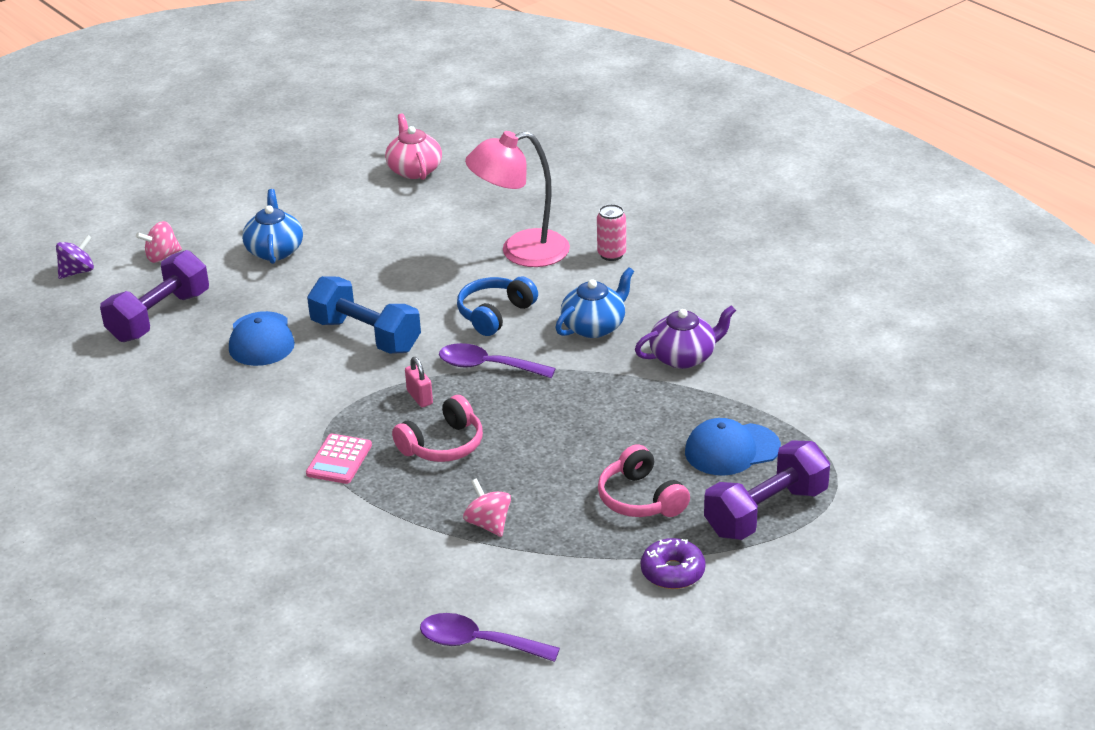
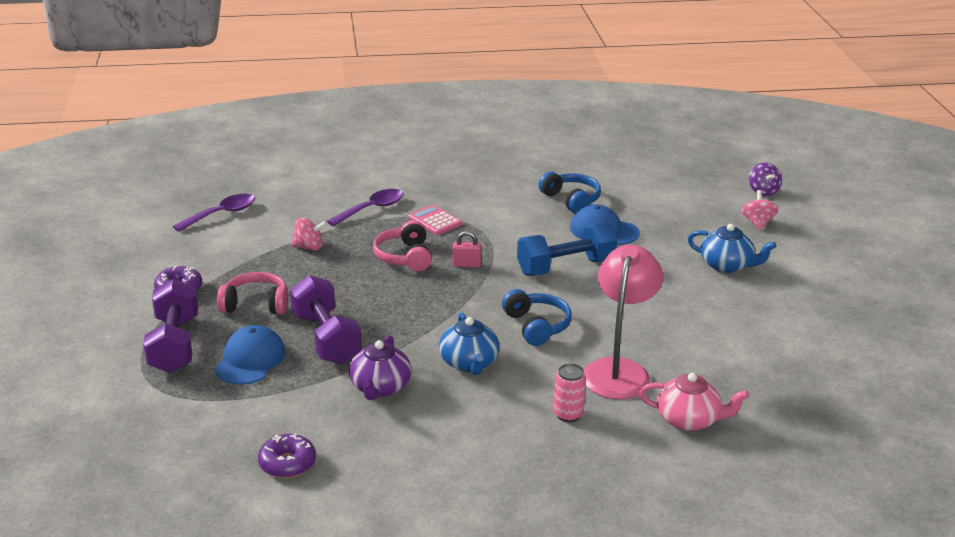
camera: 120 degrees right, 5 degrees down
(159, 317) = (672, 205): purple dumbbell -> purple dumbbell (326, 338)
(201, 384) = (571, 200): none -> blue headphones
(414, 170) = (819, 365): pink teapot -> pink teapot (689, 420)
(488, 366) = (472, 301): purple spoon -> purple spoon (371, 209)
(833, 356) = (287, 463): none -> purple donut

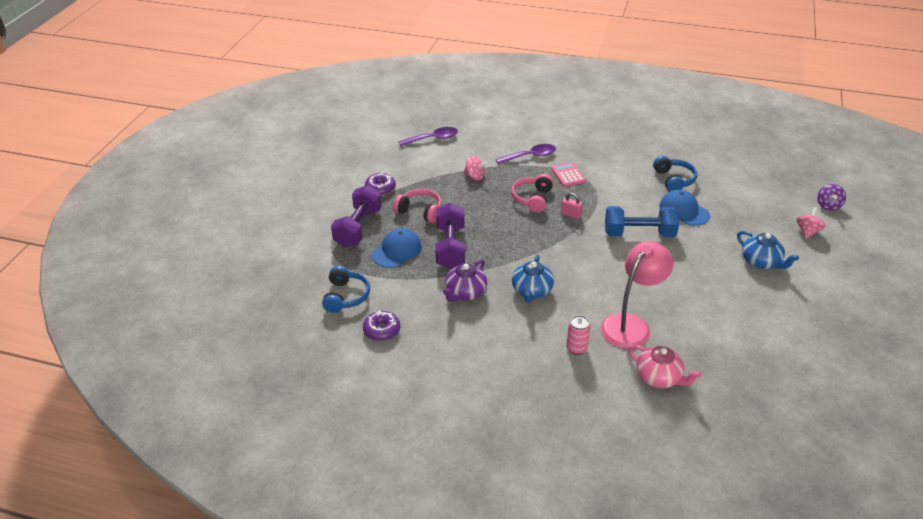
camera: 25 degrees right, 10 degrees up
(537, 326) = (593, 275): blue headphones -> blue headphones (346, 296)

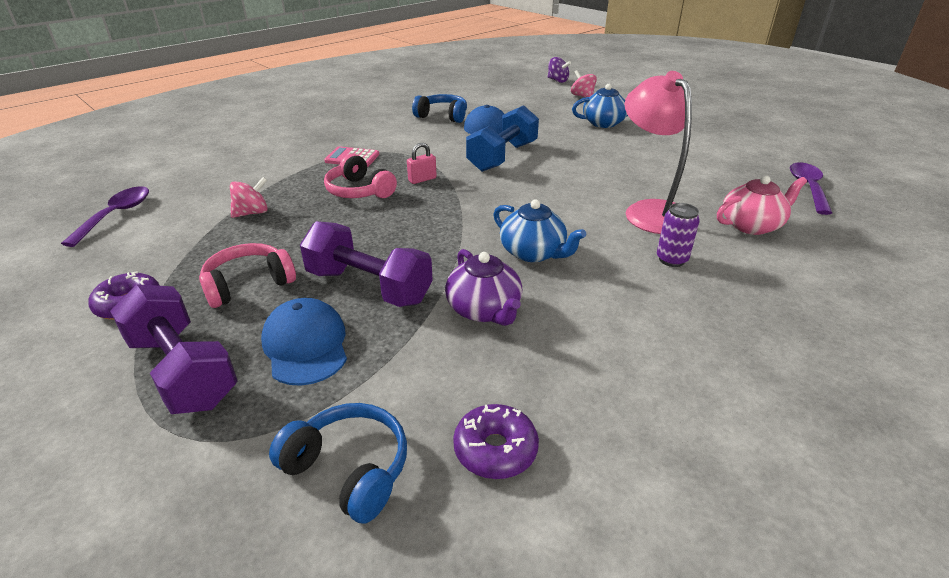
camera: 60 degrees left, 5 degrees down
(530, 156) = (282, 166): purple spoon -> purple spoon (808, 188)
(576, 348) = (671, 260): pink can -> purple can

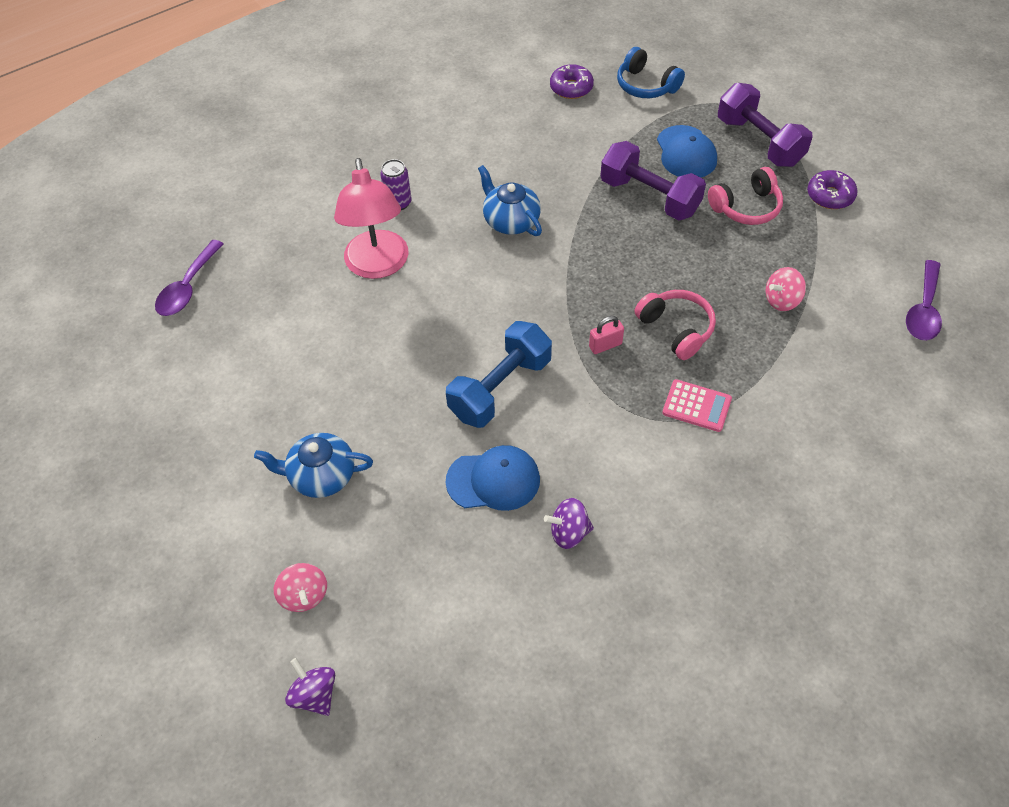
camera: 170 degrees left, 20 degrees up
(442, 116) = (569, 532): blue headphones -> purple spinning top
(484, 310) = (562, 169): purple teapot -> none
(751, 225) = (297, 237): pink teapot -> none

